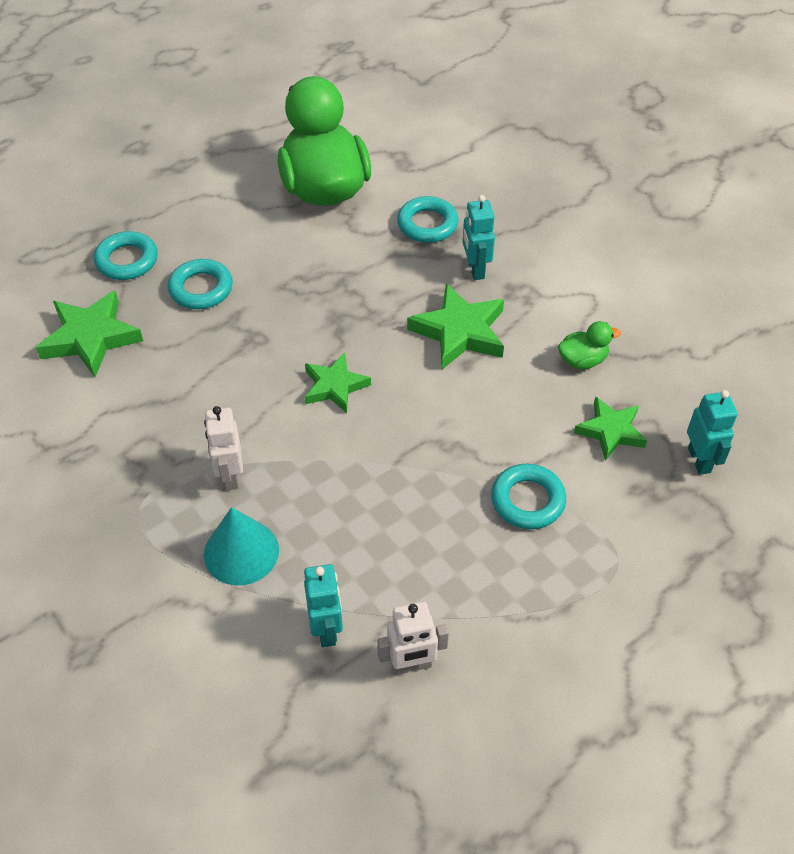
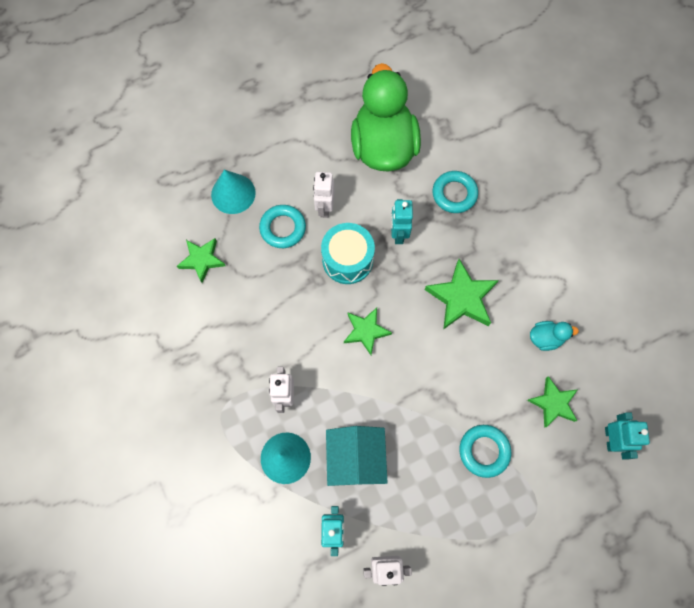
camera: 10 degrees right, 20 degrees up
(91, 338) = (202, 260): green star -> green star, size x0.66
(127, 260) = (233, 193): turquoise ring -> turquoise cone
(255, 260) = (324, 208): none -> white robot
(296, 311) = (347, 260): none -> turquoise drum
(345, 536) = (355, 458): none -> turquoise house
(475, 269) = (482, 242): turquoise robot -> turquoise robot (398, 234)
(582, 360) = (545, 338): green duck -> turquoise duck

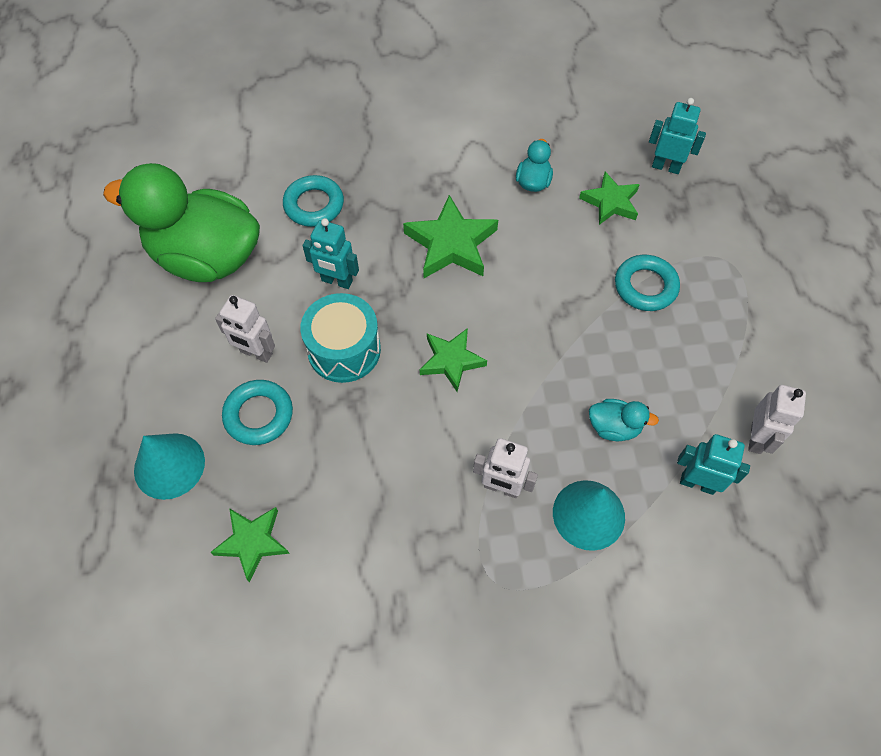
camera: 70 degrees left, 10 degrees down
(355, 458) = (614, 427): turquoise house -> turquoise duck

